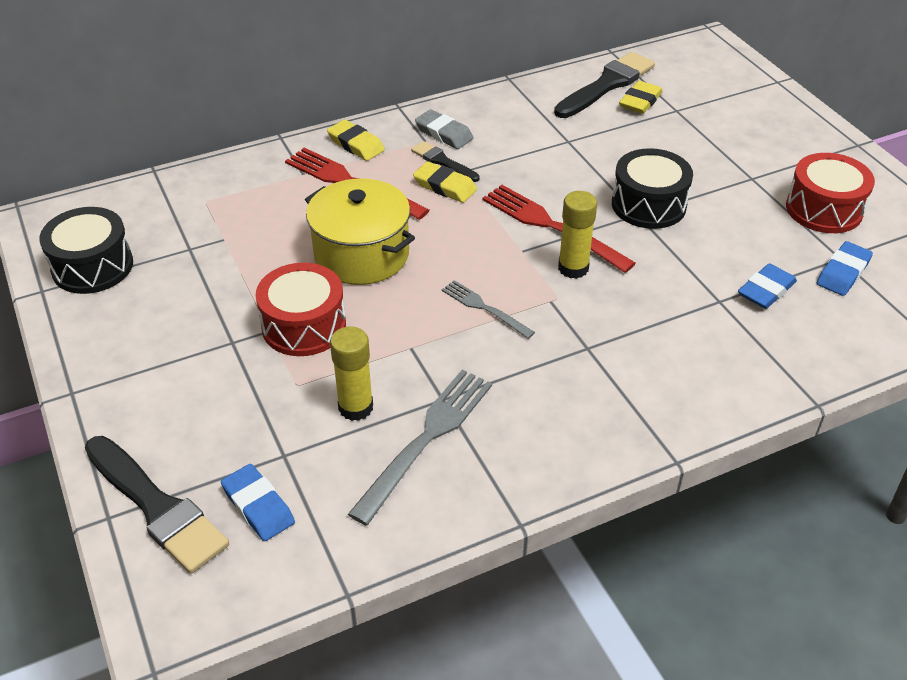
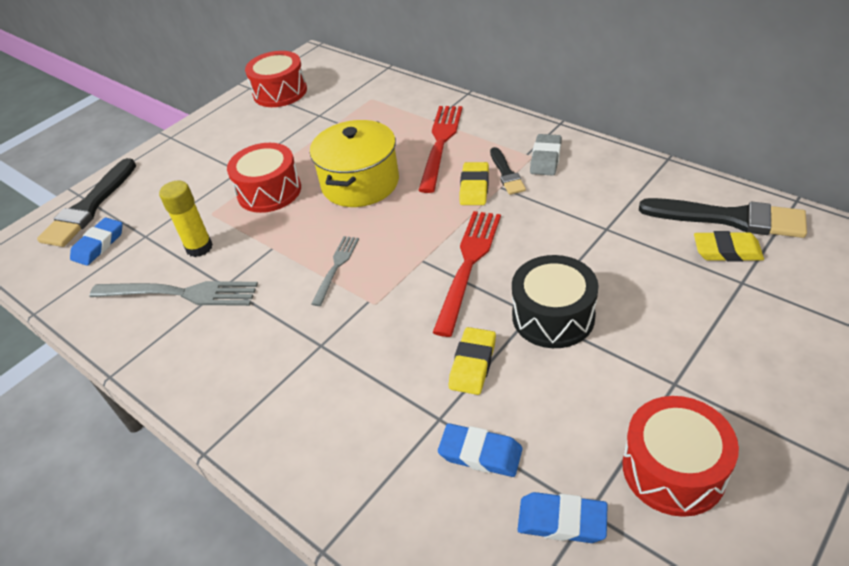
camera: 70 degrees right, 0 degrees up
(92, 266) = (280, 92): black drum -> red drum
(356, 144) = (489, 126): yellow eraser -> yellow eraser (472, 364)
(443, 162) = (506, 173): black brush -> black brush turned 150 degrees clockwise
(573, 268) = (420, 299): yellow glue stick -> none

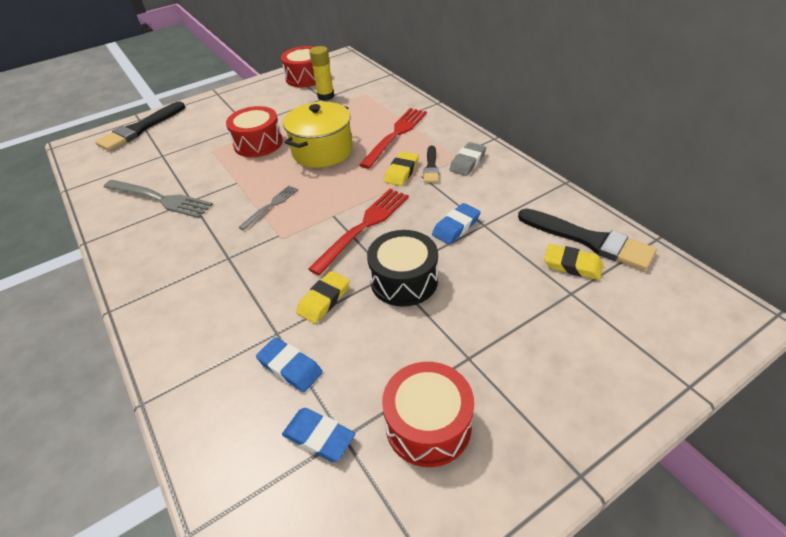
camera: 15 degrees right, 0 degrees up
(98, 245) = (130, 154): blue eraser -> blue eraser (456, 227)
(199, 247) = (190, 171): yellow glue stick -> yellow glue stick (326, 96)

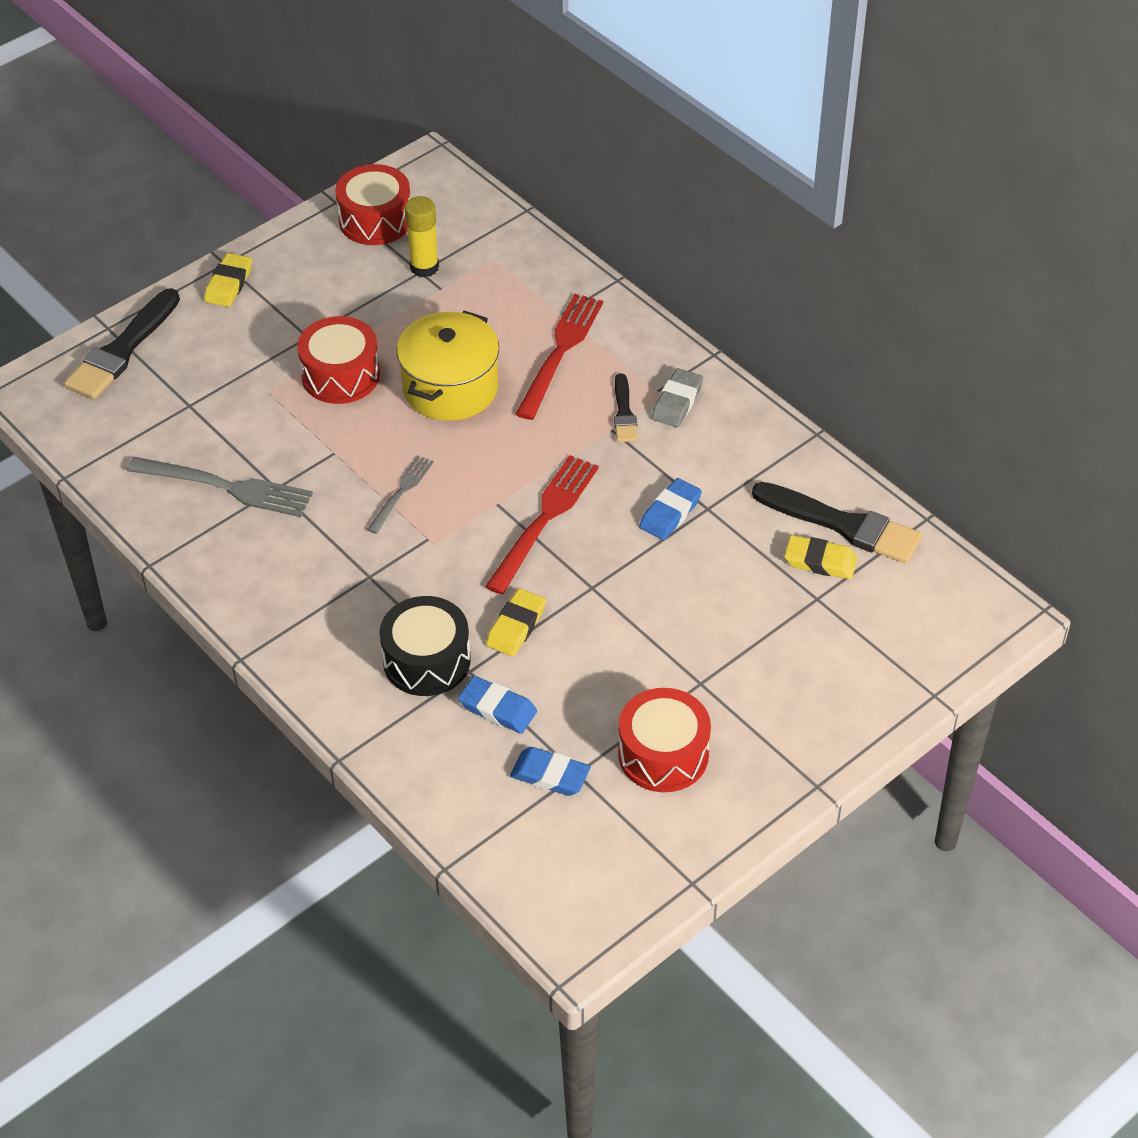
camera: 10 degrees left, 5 degrees up
(401, 172) = (581, 423): yellow eraser -> yellow eraser (228, 284)
(404, 280) = (612, 594): black drum -> black drum (426, 660)

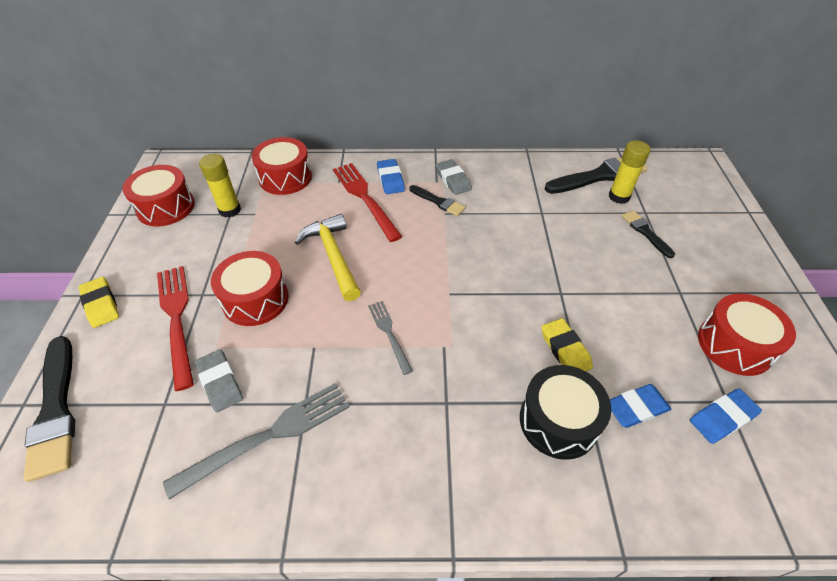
camera: 50 degrees left, 0 degrees up
(239, 422) = (220, 383): none -> grey eraser
(450, 388) = (333, 256): yellow pot -> yellow hammer
(518, 268) = (285, 178): none -> red drum
(545, 518) = (484, 279): red fork -> red fork (176, 318)
(670, 513) = (532, 228): blue eraser -> blue eraser (390, 179)
(775, 613) = (645, 232): none -> black brush
(820, 561) = (619, 197): yellow eraser -> yellow glue stick

